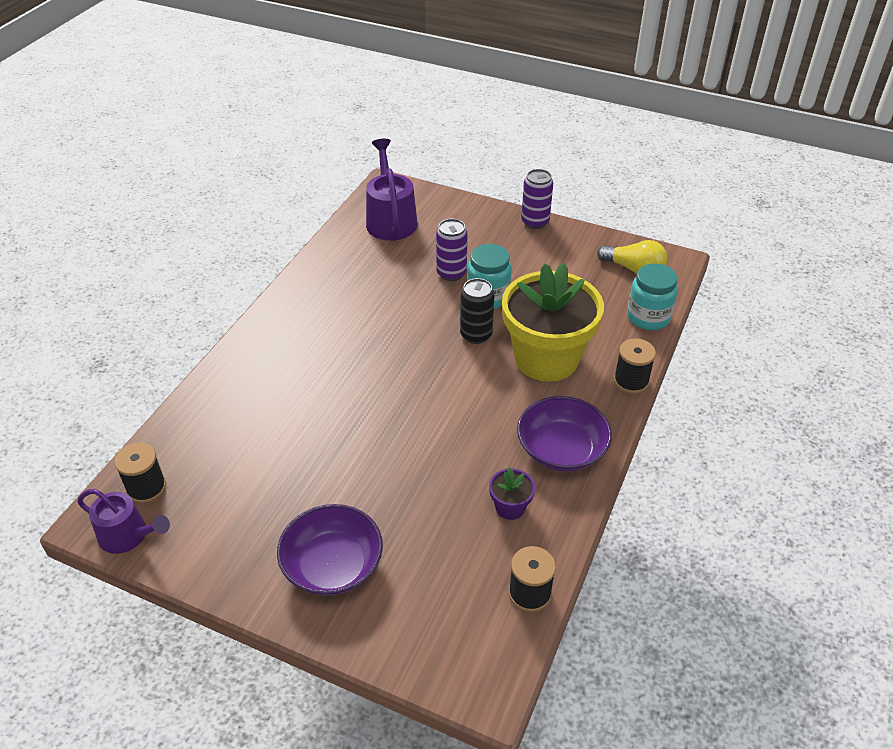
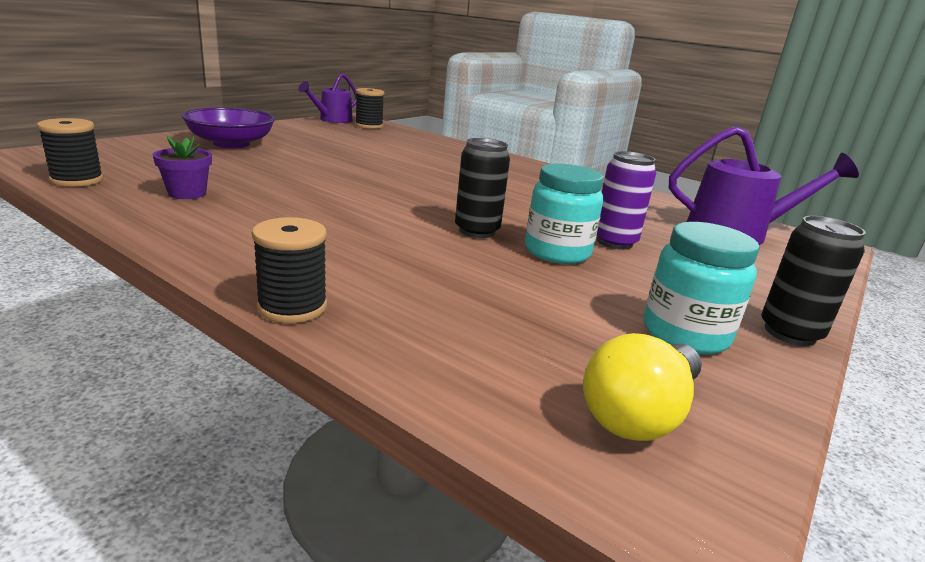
camera: 100 degrees right, 20 degrees down
(535, 222) = (790, 333): purple can -> black can
(546, 358) = (401, 259): yellow flower pot -> none
(561, 449) = (226, 230): purple bowl -> none
(648, 317) = (455, 379): turquoise jar -> turquoise jar (685, 334)

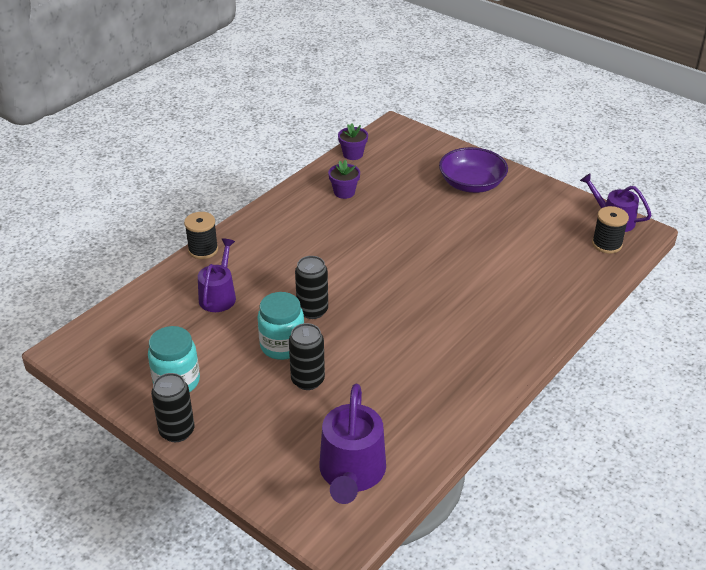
camera: 95 degrees right, 15 degrees up
(77, 180) = (353, 154): black spool -> purple flower pot
(446, 294) = (219, 296): none -> purple watering can
(614, 242) = (308, 380): purple can -> black can
(639, 413) = (115, 347): yellow light bulb -> none

